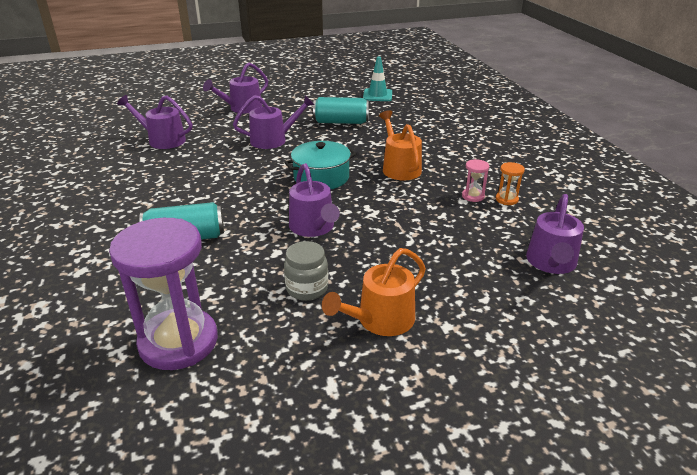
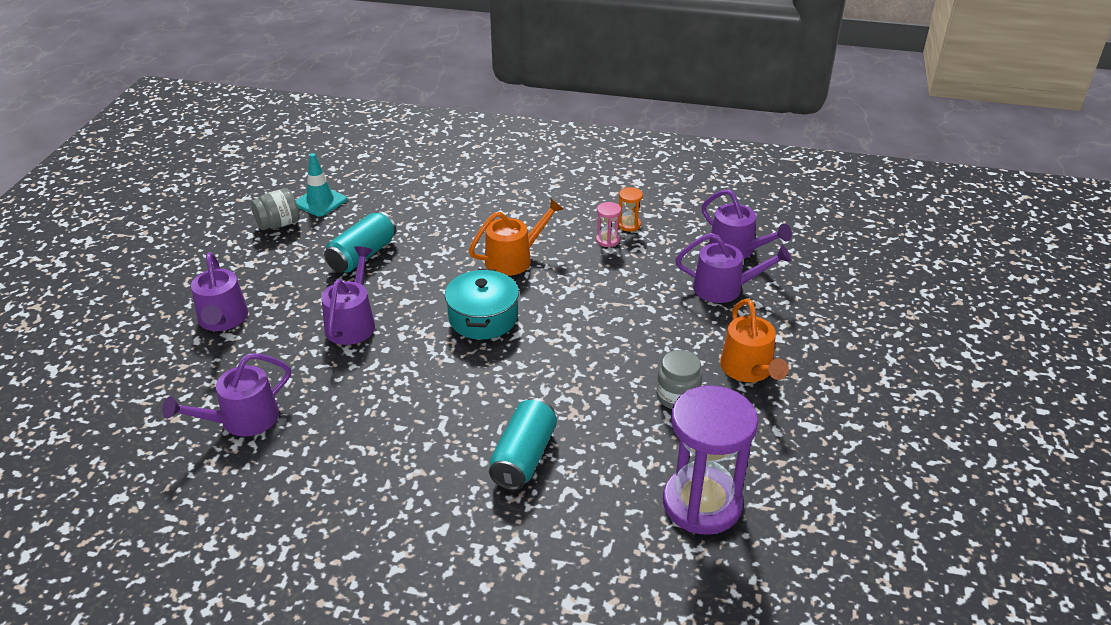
camera: 60 degrees left, 5 degrees up
(313, 227) = (579, 358): purple watering can -> purple watering can (724, 288)
(341, 93) = (278, 224): none -> grey jar
(399, 168) = (514, 259): orange watering can -> orange watering can turned 135 degrees clockwise

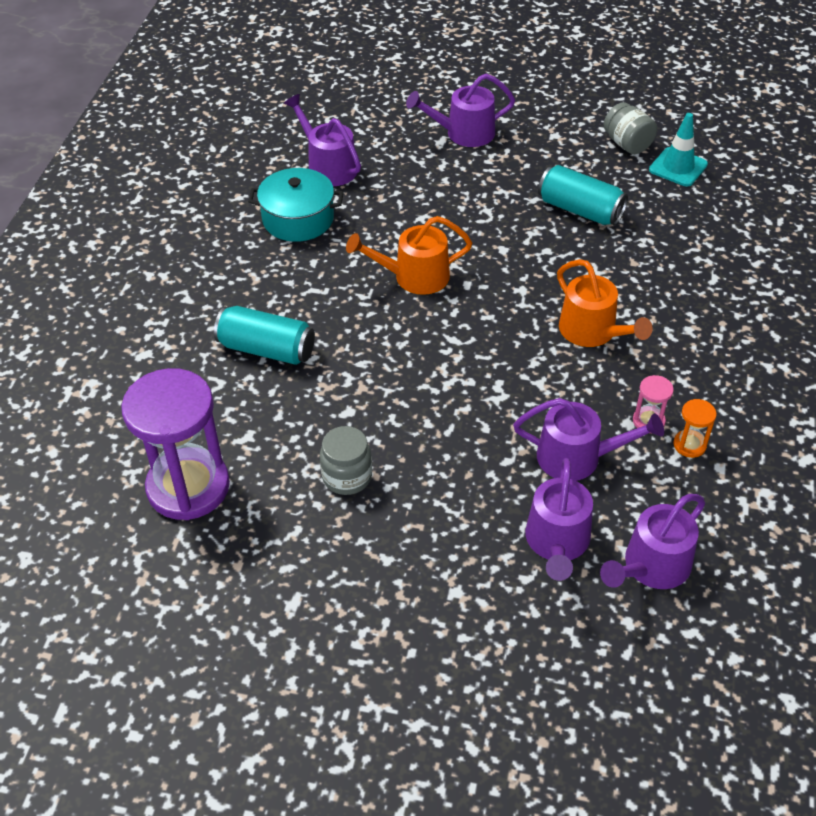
camera: 90 degrees right, 10 degrees up
(352, 323) = (464, 215): purple watering can -> purple watering can (577, 457)
(483, 318) = (478, 310): turquoise pot -> turquoise pot (298, 219)
(749, 369) = (393, 552): orange watering can -> orange watering can (414, 277)

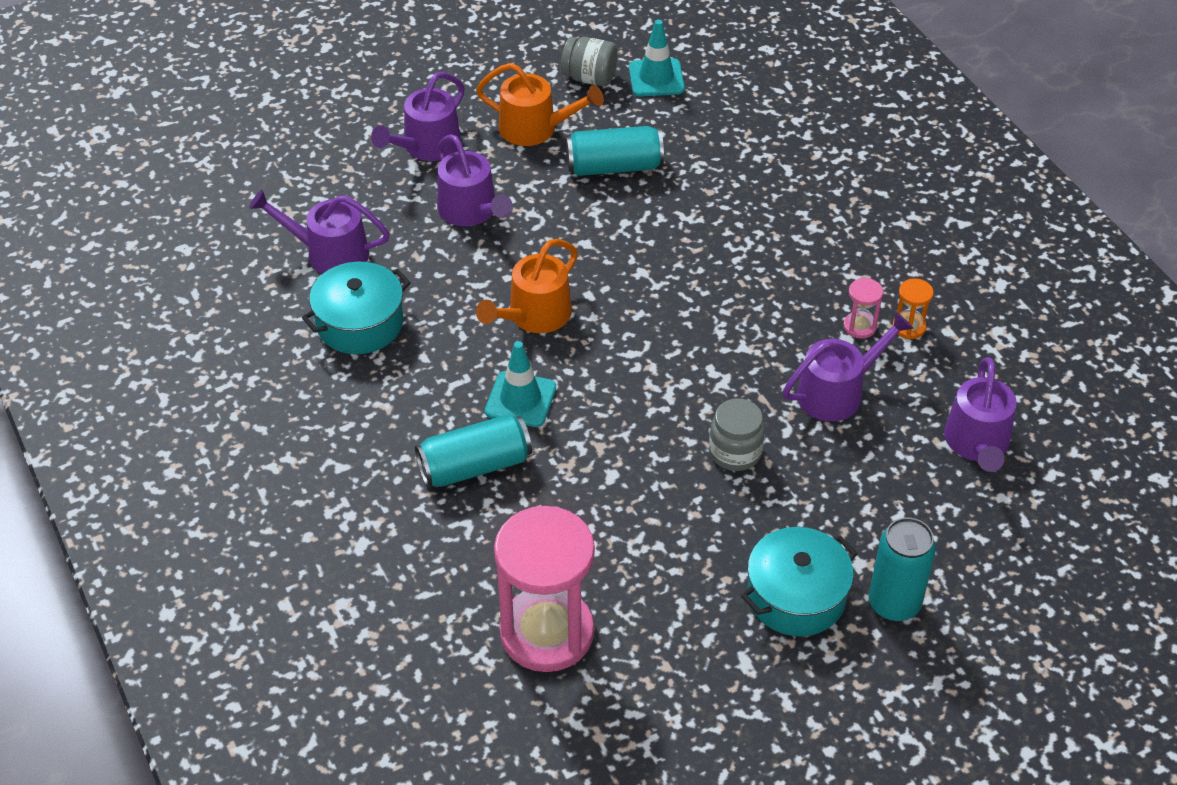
camera: 40 degrees left, 0 degrees up
(188, 487) = (547, 632): purple hourglass -> pink hourglass
(344, 325) = (520, 399): none -> turquoise traffic cone
(347, 477) = (673, 531): grey jar -> grey jar (735, 452)
(382, 582) = (796, 596): none -> turquoise pot
(449, 640) = (894, 604): none -> turquoise can
(557, 542) = (892, 471): purple watering can -> purple watering can (471, 211)
(592, 332) = (739, 275): orange watering can -> orange watering can (535, 128)

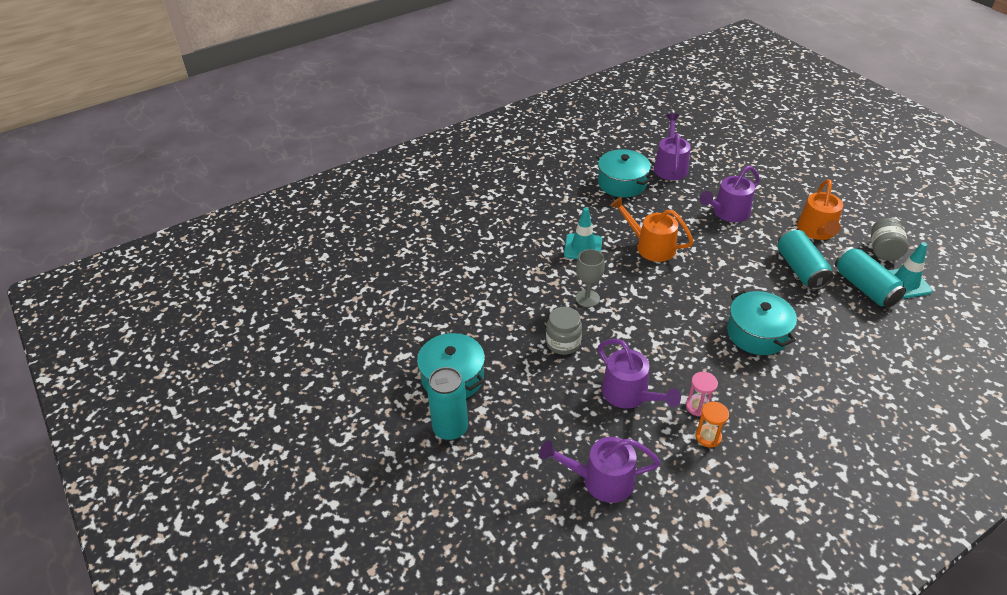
camera: 85 degrees right, 5 degrees down
(427, 146) = (775, 190): purple watering can -> none
(475, 466) = (530, 235): turquoise can -> turquoise can (865, 288)
(547, 632) = (421, 273): pink hourglass -> none
(643, 410) = (587, 298): none -> grey goblet
(734, 240) = (757, 333): none -> turquoise pot

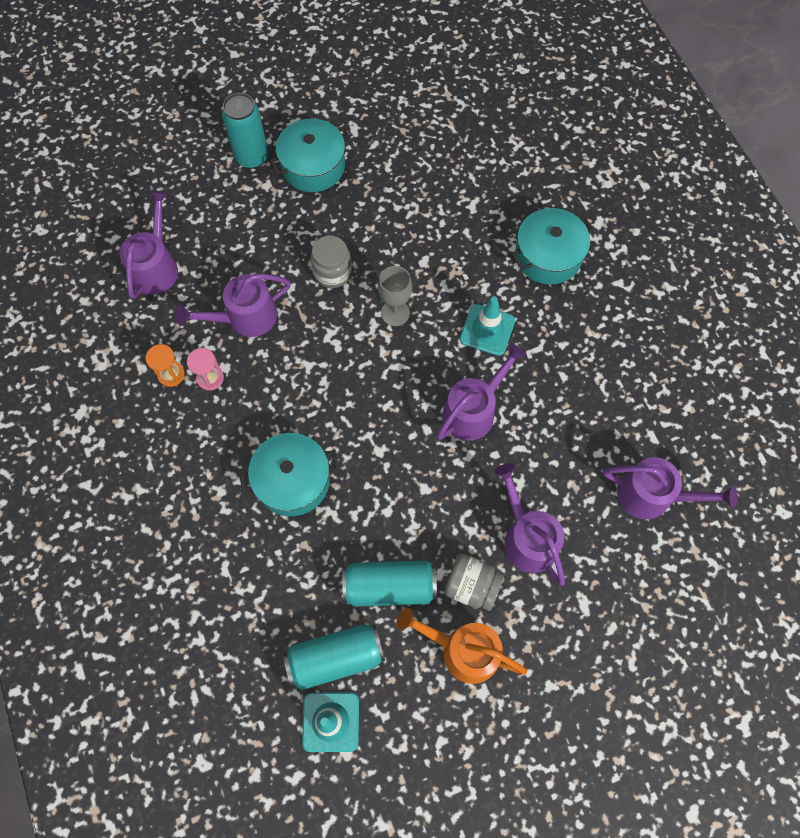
camera: 100 degrees right, 25 degrees up
(622, 183) = (617, 414): turquoise pot -> turquoise pot (548, 256)
(651, 246) = (473, 410): orange watering can -> purple watering can
(883, 251) = (402, 729): grey jar -> grey jar (471, 586)

